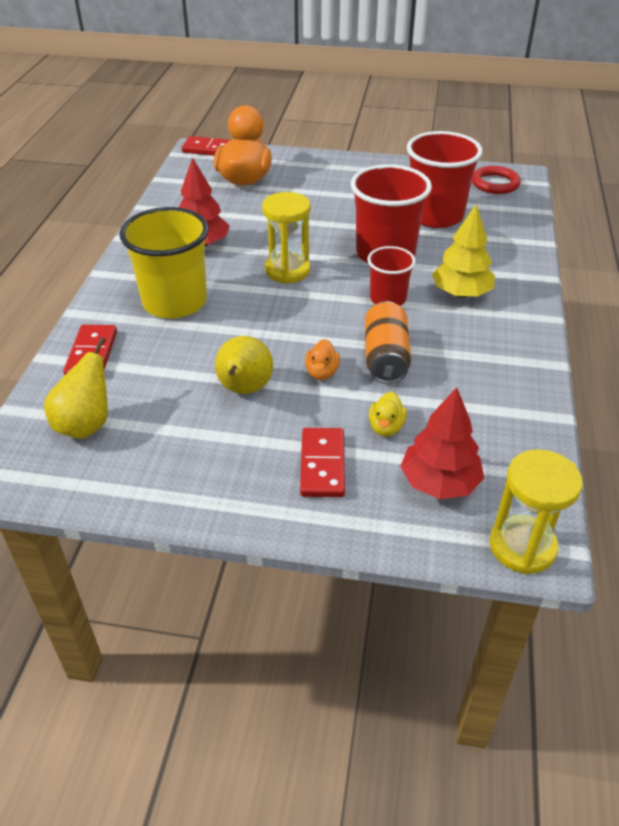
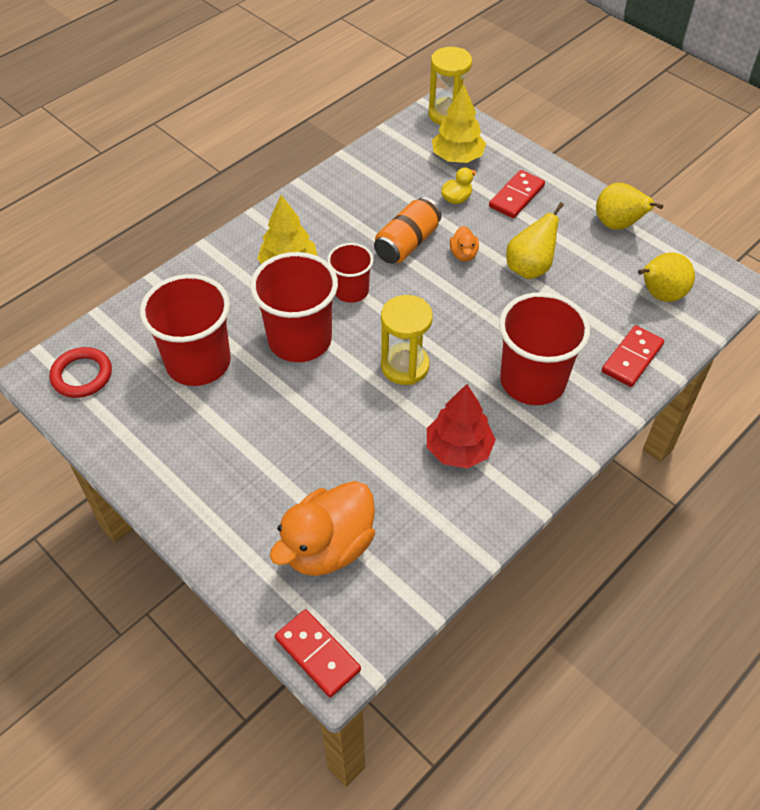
camera: 145 degrees left, 10 degrees up
(174, 488) = (618, 225): none -> yellow pear
(175, 302) = (532, 381): yellow cup -> red cup
(322, 372) = (463, 254): orange duck -> orange duck turned 135 degrees clockwise
(439, 483) = (457, 157): red tree -> yellow tree

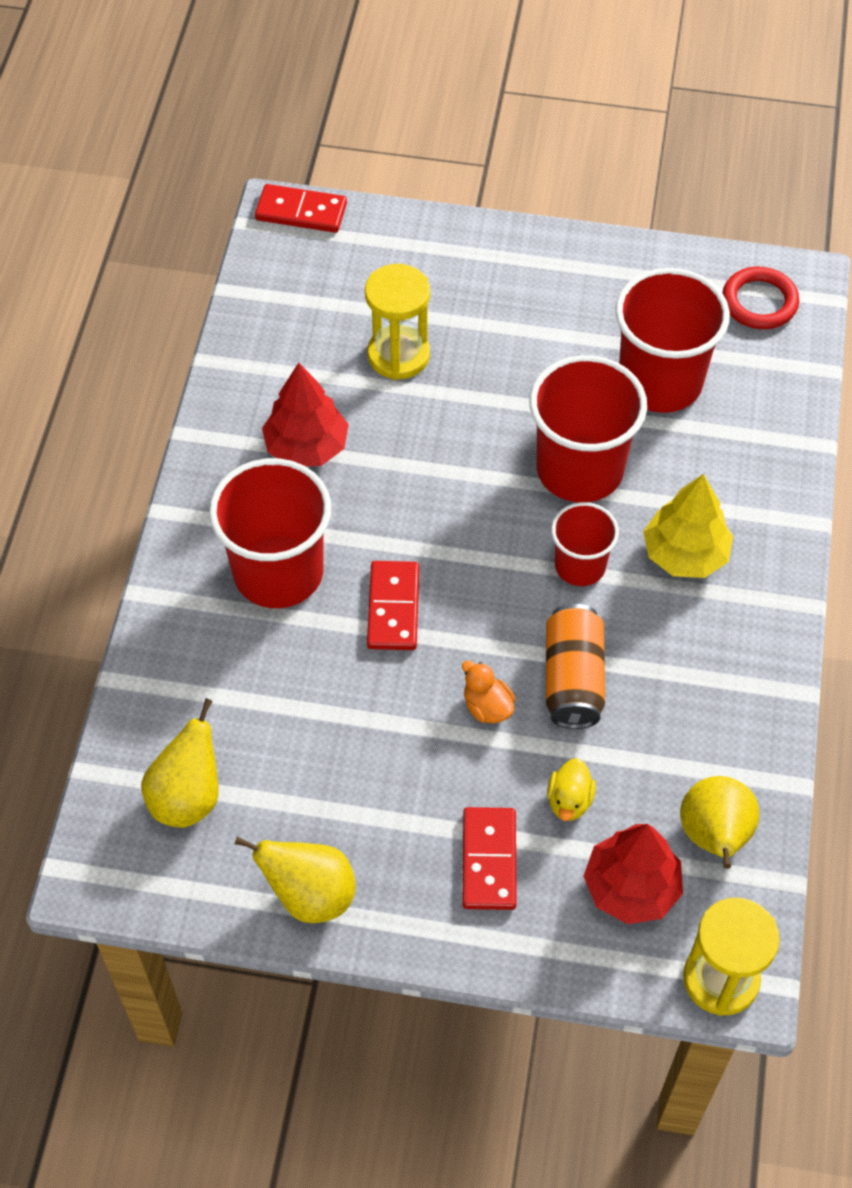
camera: 145 degrees right, 5 degrees up
(328, 547) = (362, 290): orange duck -> none
(405, 366) = (436, 506): yellow hourglass -> yellow hourglass (398, 355)
(457, 157) = (631, 888): yellow tree -> red tree
(529, 268) = (386, 737): yellow pear -> yellow pear (714, 837)
(632, 358) = (176, 673): red domino -> red domino (393, 608)

